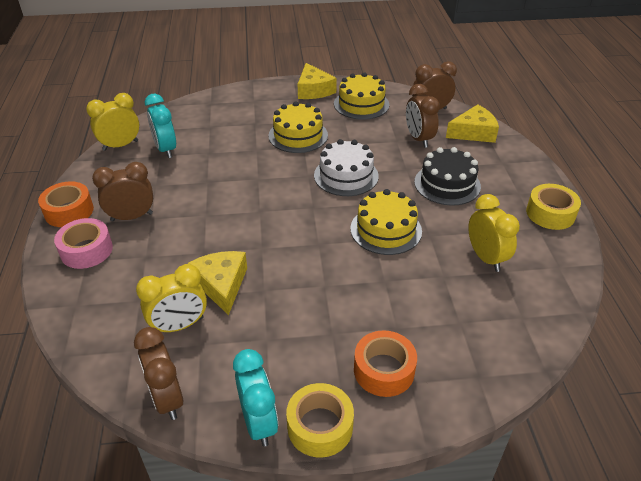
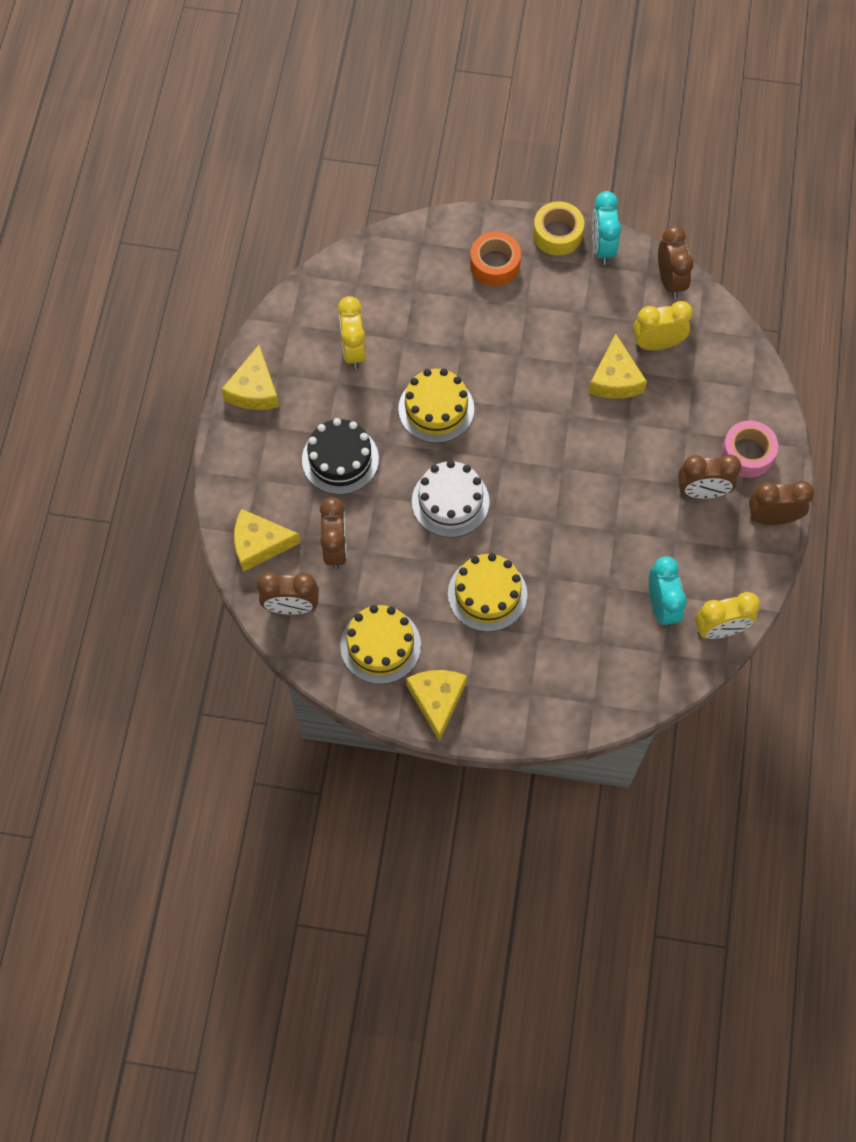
camera: 165 degrees left, 25 degrees up
(69, 211) = (772, 517): orange tape -> brown clock
(550, 213) = (254, 389): yellow tape -> yellow cheese

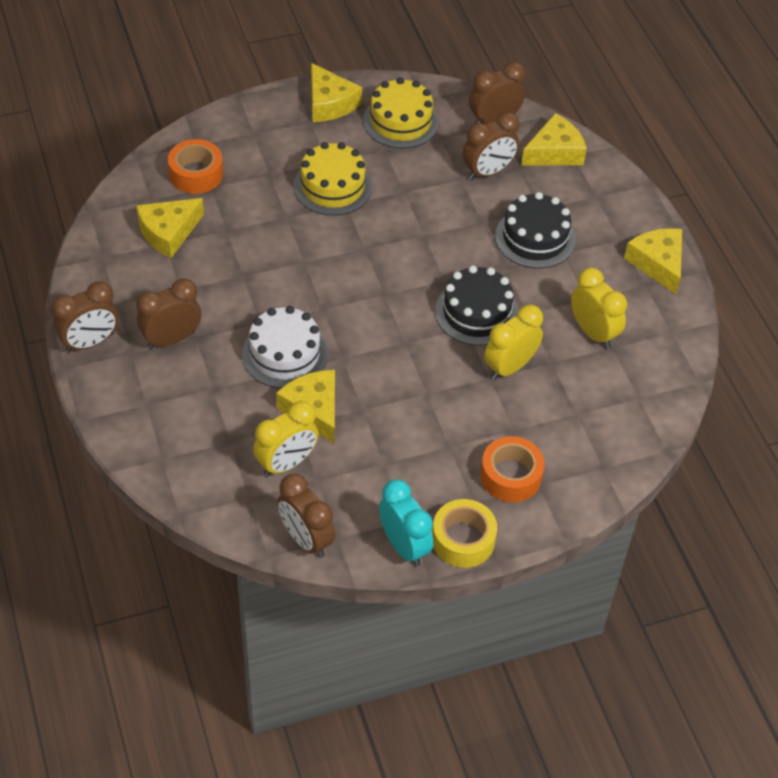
camera: 150 degrees right, 15 degrees down
(335, 548) = (488, 172): brown clock -> brown clock turned 90 degrees counterclockwise
(436, 409) = (476, 312): yellow cake -> black cake
(450, 501) = (411, 242): white cake -> white cake (285, 354)
(608, 665) = (196, 174): none -> orange tape
(661, 606) = (168, 232): turquoise clock -> yellow cheese
(720, 629) = (105, 234): yellow clock -> yellow clock (510, 367)
(747, 453) = (139, 391): pink tape -> none

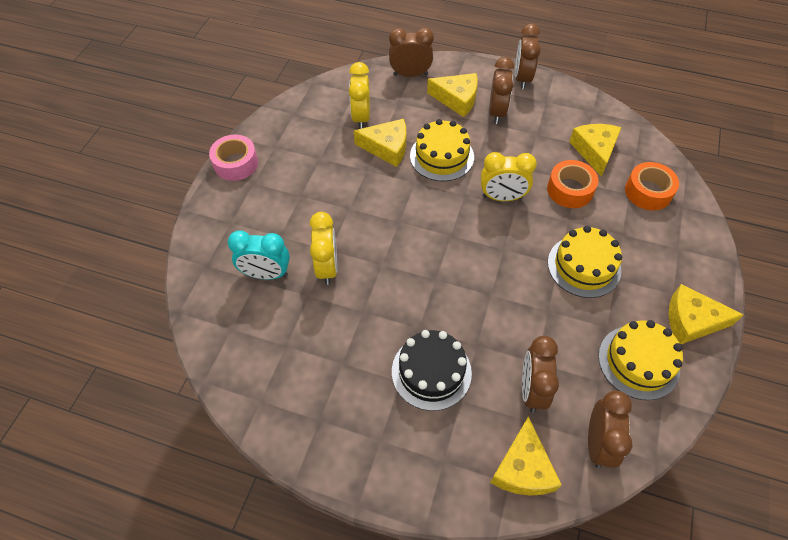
camera: 130 degrees right, 5 degrees up
(285, 354) = (442, 156): white cake -> yellow cake
(306, 539) = (306, 101): brown clock -> brown clock (410, 74)
(404, 546) = (260, 137): turquoise clock -> turquoise clock (266, 274)
(463, 540) = (236, 163): yellow tape -> pink tape
(476, 312) = (390, 279): black cake -> none
(510, 476) = (250, 212): orange tape -> orange tape (570, 190)
(593, 333) = (308, 342): yellow clock -> yellow clock (502, 197)
(658, 263) = (331, 450): yellow cheese -> yellow cheese (457, 99)

